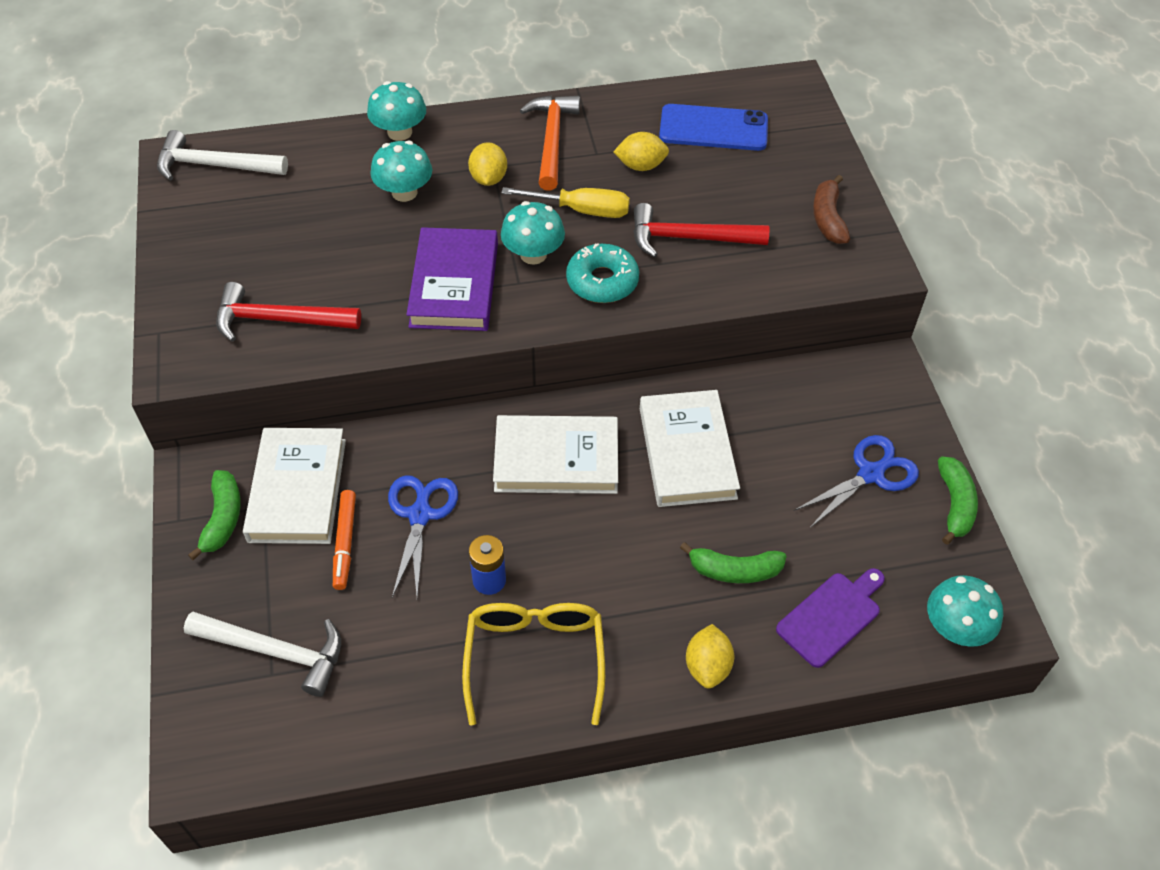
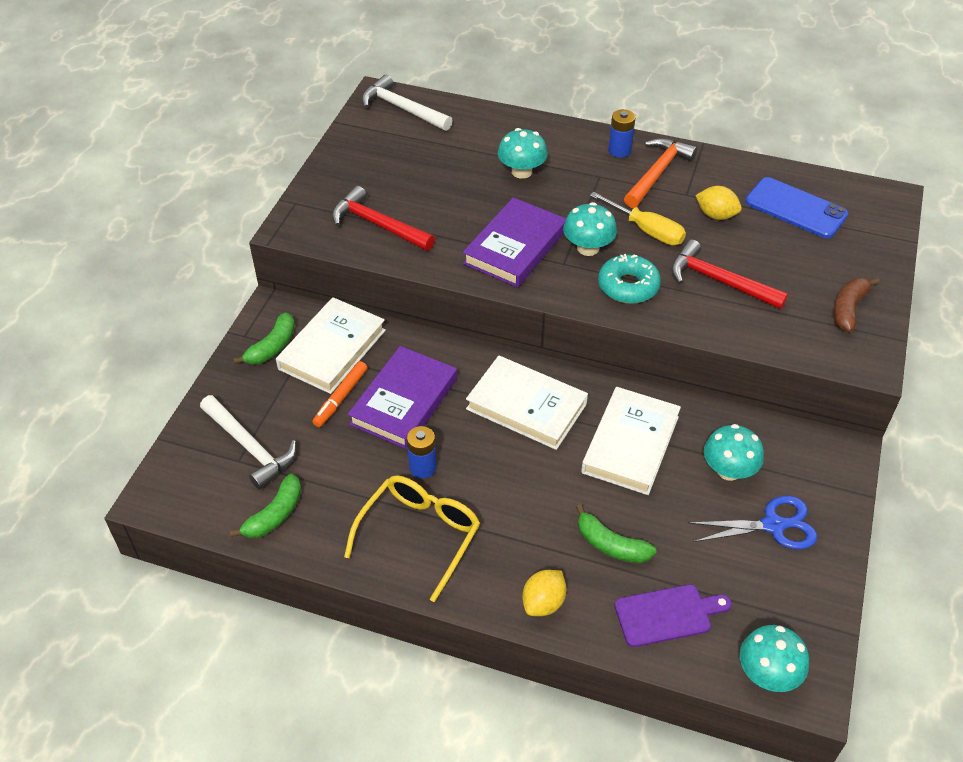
camera: 30 degrees right, 5 degrees down
(399, 132) = (546, 129): turquoise mushroom -> turquoise mushroom (728, 470)
(420, 514) = (404, 401): blue scissors -> purple book
(488, 178) = (590, 183): yellow lemon -> none
(495, 129) = (619, 151): none -> blue battery
(954, 504) = (832, 581): green banana -> green banana (275, 515)

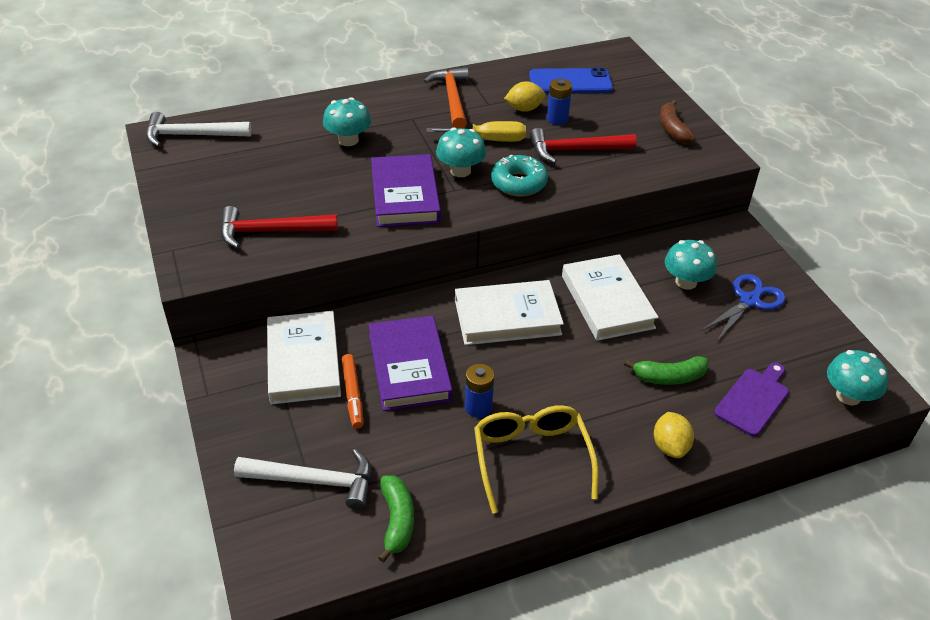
camera: 40 degrees left, 5 degrees down
(272, 347) = (245, 389): green banana -> none
(619, 151) = (407, 95): blue battery -> blue battery (557, 119)

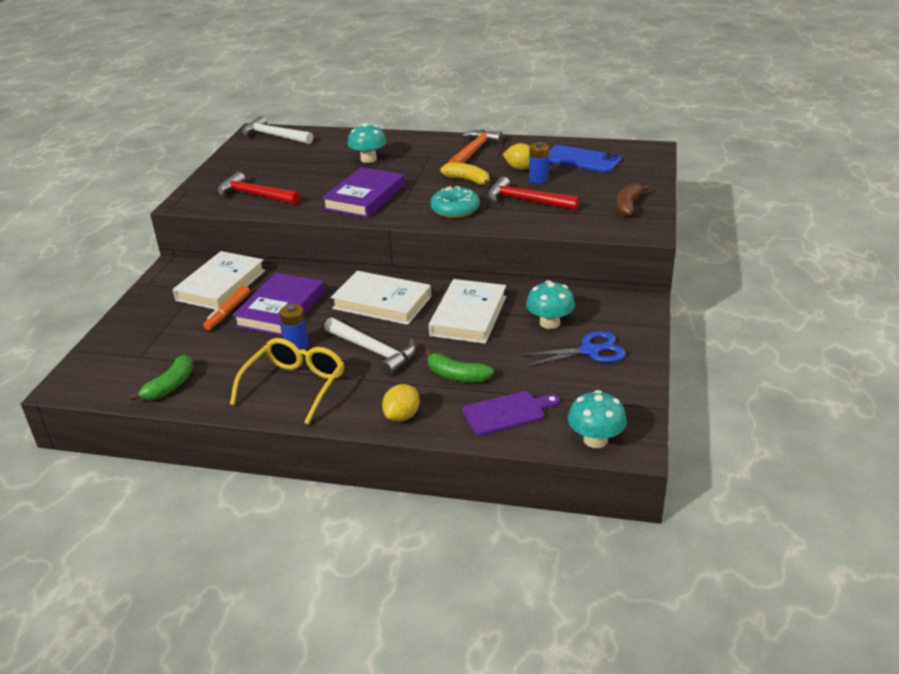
camera: 35 degrees right, 10 degrees down
(314, 481) = (150, 347): white hammer -> white hammer (373, 350)
(460, 171) = (422, 193): turquoise mushroom -> none
(489, 140) = (468, 180): yellow screwdriver -> yellow banana

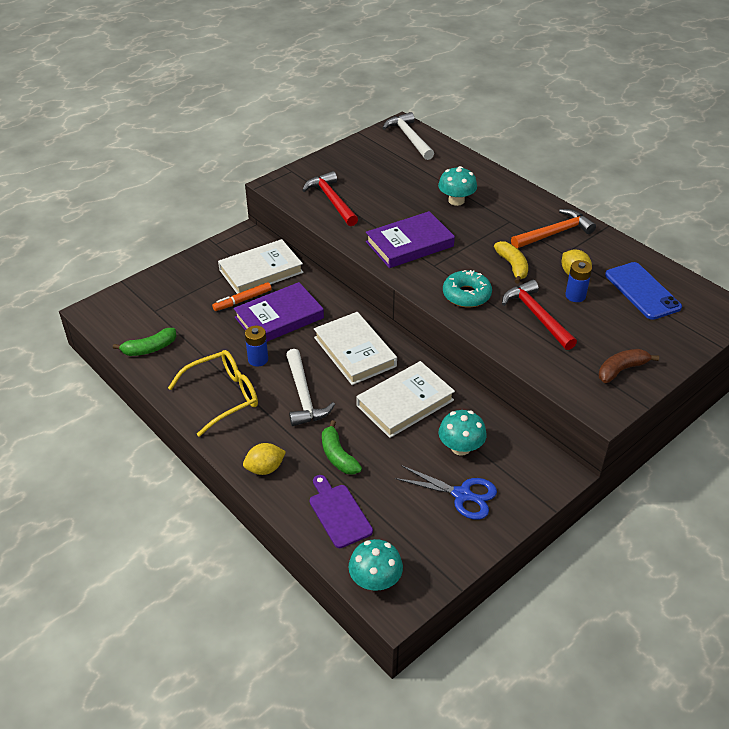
camera: 35 degrees right, 10 degrees up
(507, 412) = (338, 513): purple cutting board -> purple cutting board turned 135 degrees counterclockwise

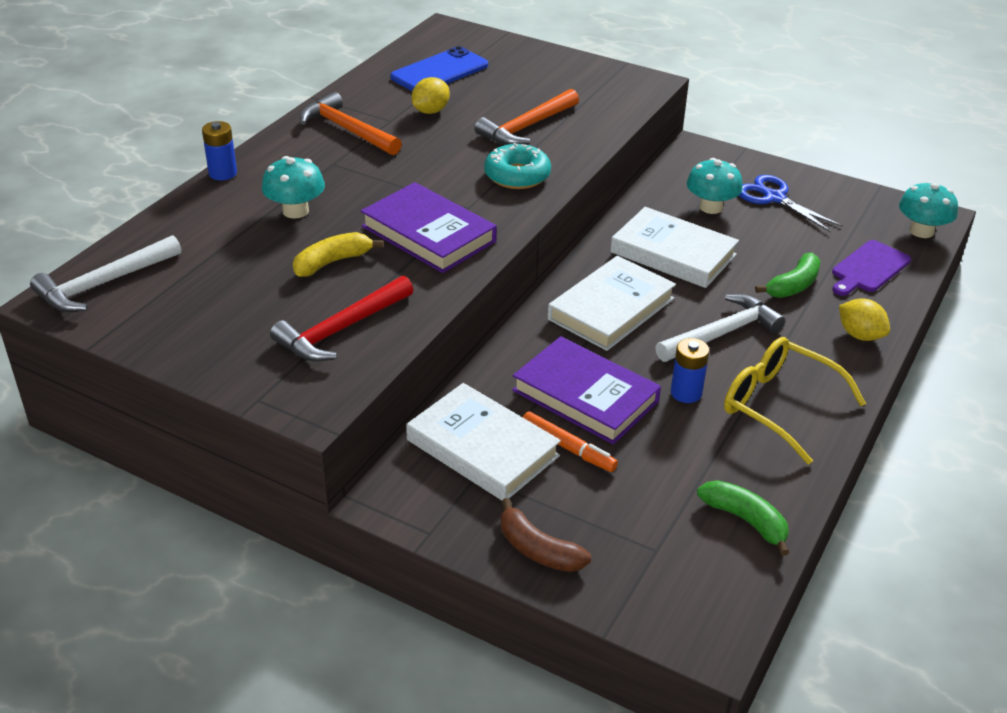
camera: 110 degrees left, 5 degrees down
(462, 495) = (773, 198): blue scissors -> blue scissors turned 45 degrees counterclockwise
(512, 266) = (437, 151): yellow banana -> yellow banana (332, 262)
(536, 316) = (527, 127): red hammer -> orange hammer
(575, 296) = (473, 108): blue battery -> blue battery (223, 173)
(621, 370) = (583, 76): brown banana -> brown banana (538, 550)

